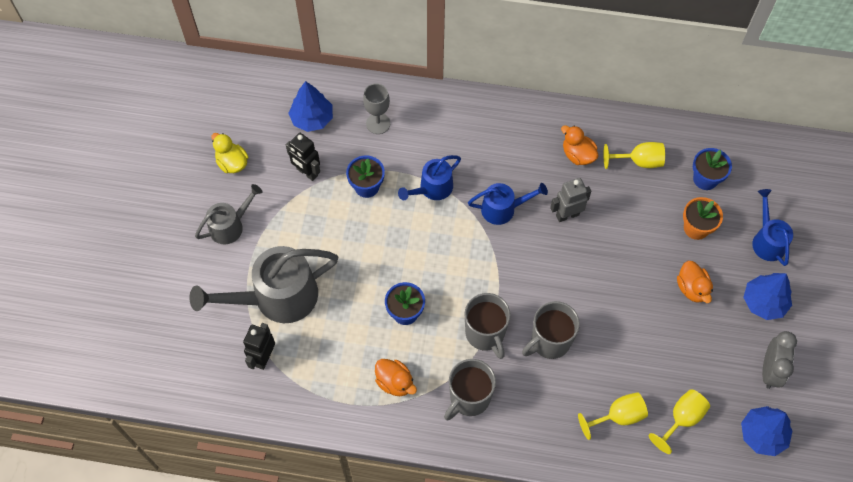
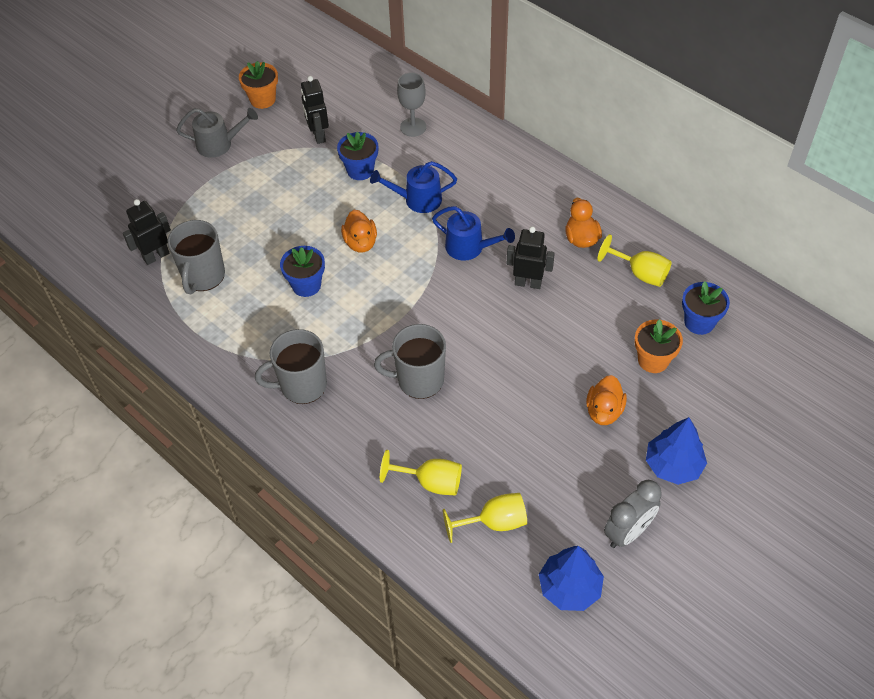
camera: 35 degrees right, 10 degrees down
(232, 163) = (263, 99): yellow duck -> orange flower pot
(276, 298) = (207, 216): grey watering can -> none
(312, 118) = (359, 97): blue tree -> none
(395, 382) = (248, 336): orange duck -> orange duck (360, 243)
(485, 334) = (363, 341): grey mug -> grey mug (203, 276)
(567, 215) = (528, 283): grey robot -> black robot
(767, 240) = (723, 410): blue watering can -> none

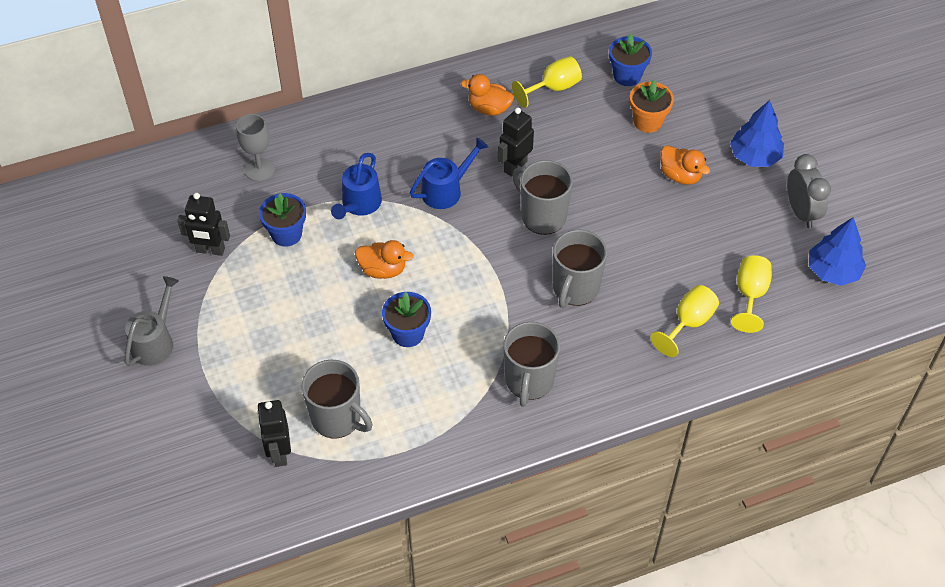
camera: 65 degrees left, 0 degrees up
(263, 99) = (117, 279): orange flower pot -> none
(484, 324) = (542, 216): none -> grey mug

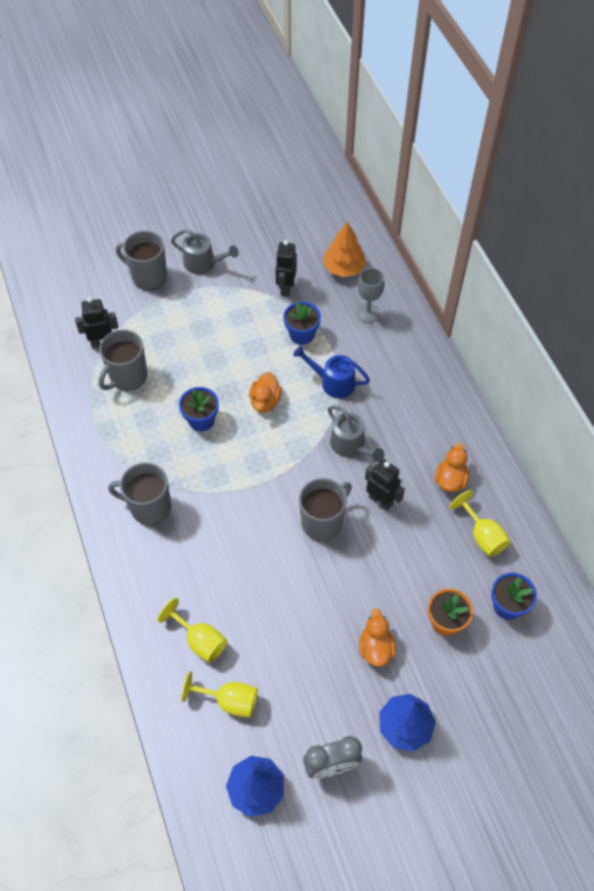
camera: 90 degrees right, 5 degrees up
(186, 191) = (343, 268): none -> orange tree
(446, 190) = (351, 446): blue watering can -> grey watering can
(575, 289) = (241, 546): grey mug -> grey mug (148, 276)
(680, 176) = (376, 648): orange duck -> orange duck turned 135 degrees clockwise

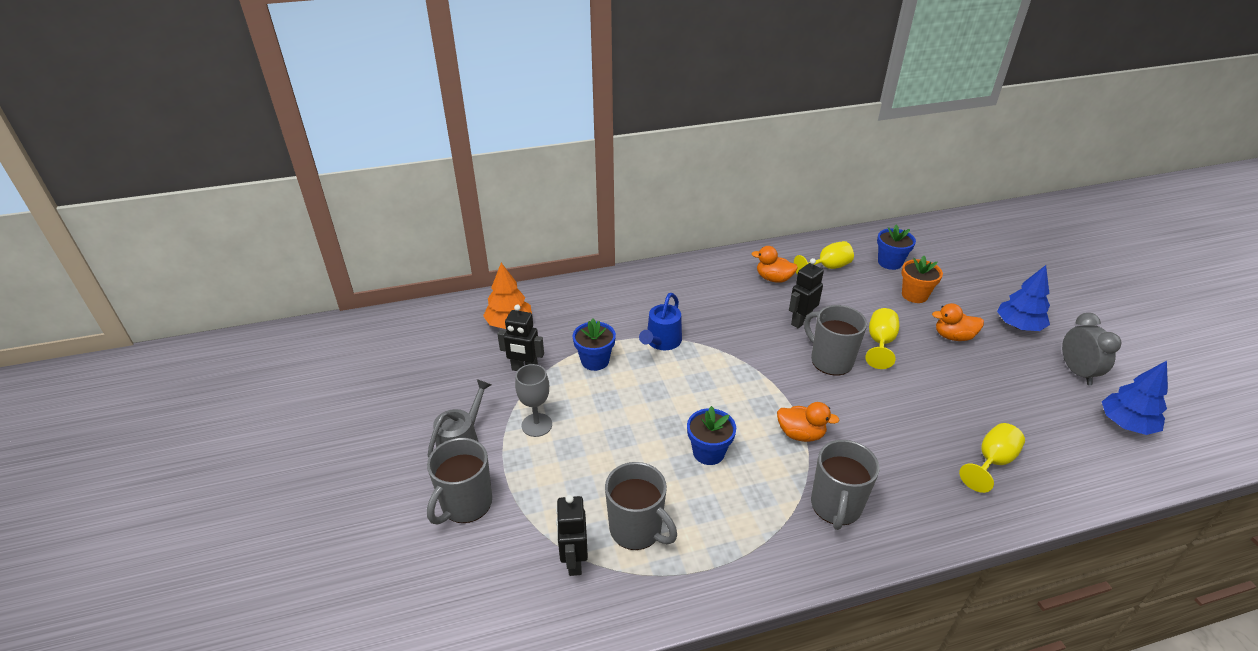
camera: 85 degrees left, 20 degrees down
(229, 700) = (1048, 440): yellow goblet -> yellow goblet (880, 343)
(265, 401) = (683, 395): orange duck -> orange duck (800, 434)
(351, 446) = (740, 335): grey watering can -> none
(368, 313) = (575, 311): grey goblet -> grey goblet (537, 425)

